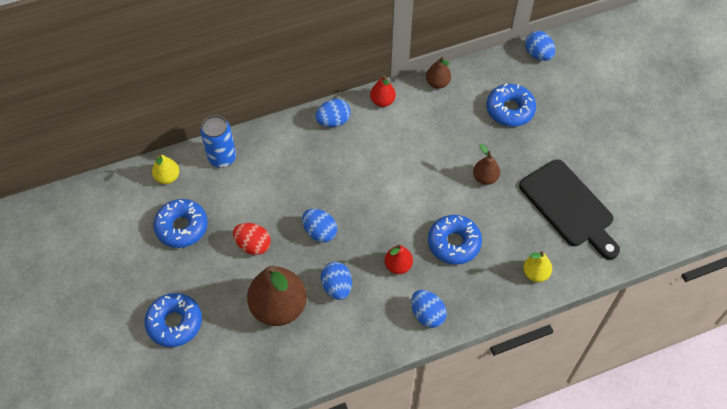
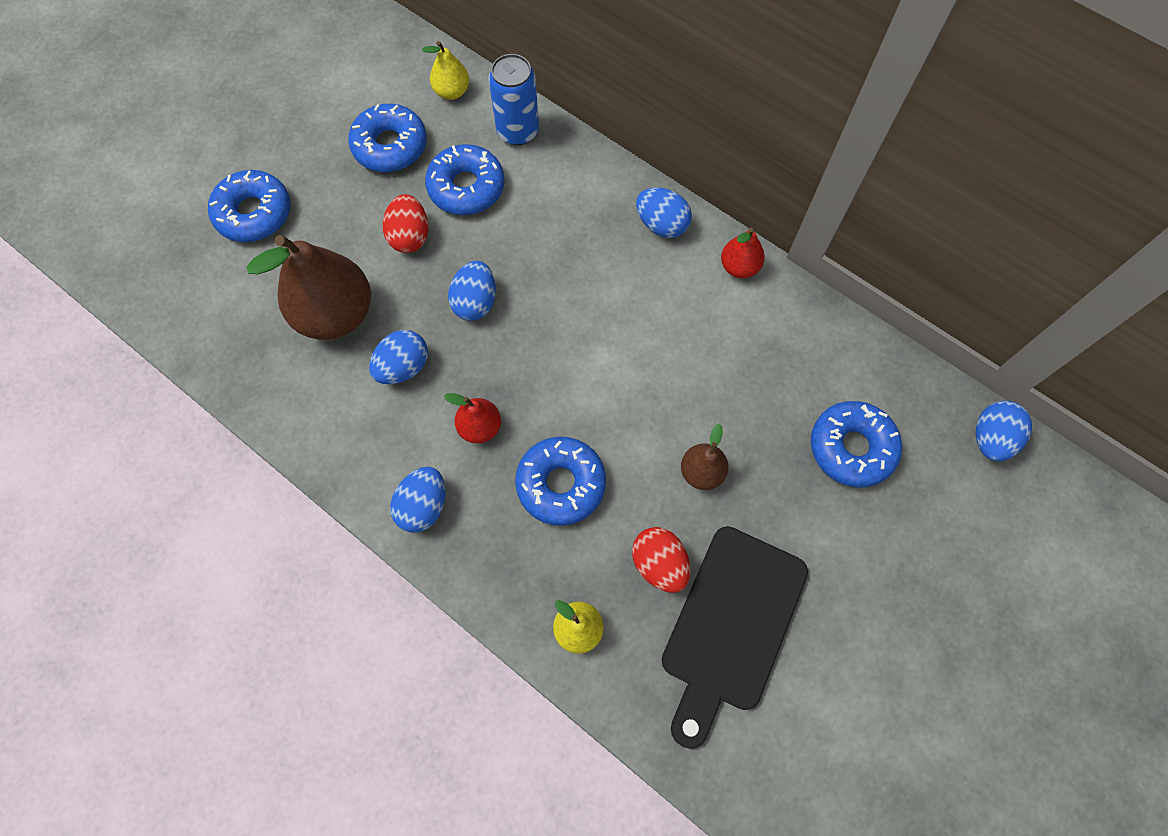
camera: 60 degrees right, 10 degrees up
(241, 201) = (466, 187): none -> blue donut
(437, 83) = (824, 322): brown pear -> none
(522, 221) = (659, 564): none -> red egg

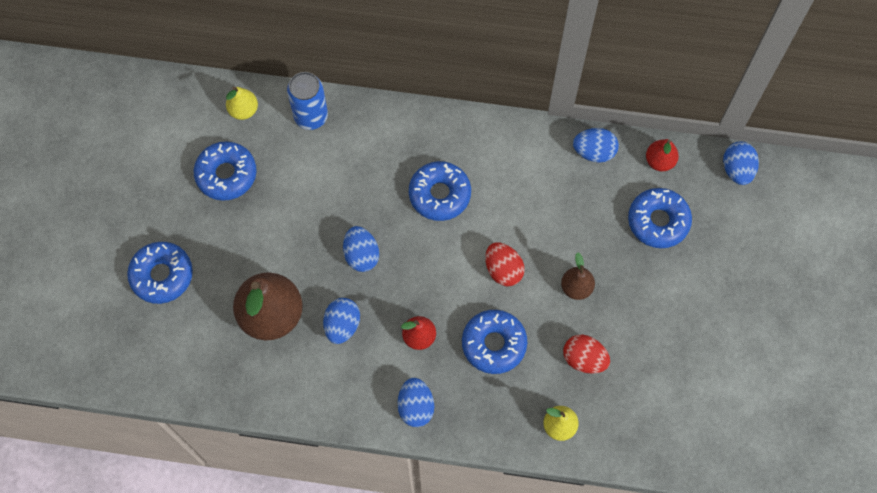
camera: 30 degrees left, 0 degrees up
(410, 236) = (285, 233): red egg -> red egg (503, 270)
(466, 187) = (301, 177): blue donut -> blue donut (439, 194)
(661, 225) = (452, 134): blue egg -> blue egg (594, 152)
(731, 625) = (648, 371): black cutting board -> none
(739, 267) = (521, 137): red pear -> red pear (659, 161)

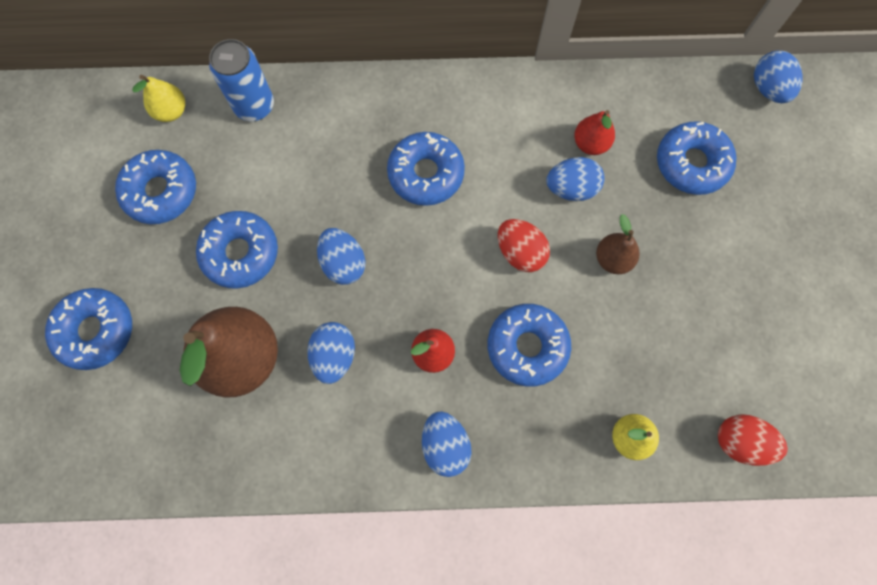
camera: 10 degrees left, 5 degrees up
(282, 234) = (240, 253): none -> blue donut
(584, 359) = (641, 346): red egg -> red egg (740, 441)
(594, 152) = (598, 94): blue egg -> blue egg (571, 188)
(659, 161) = (677, 93): red pear -> red pear (590, 144)

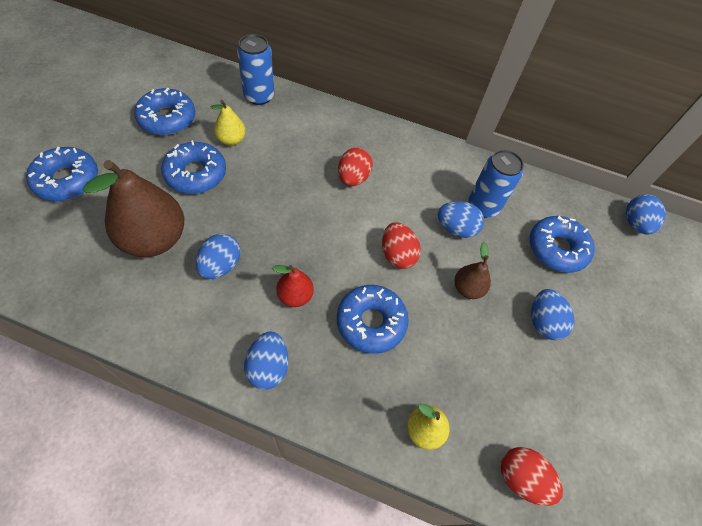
camera: 15 degrees right, 15 degrees down
(171, 111) = (204, 79): yellow pear -> yellow pear (231, 140)
(343, 263) = (263, 209): blue egg -> blue egg (543, 322)
(426, 173) = (353, 178): blue donut -> red egg
(590, 144) = (483, 206): red pear -> blue can

